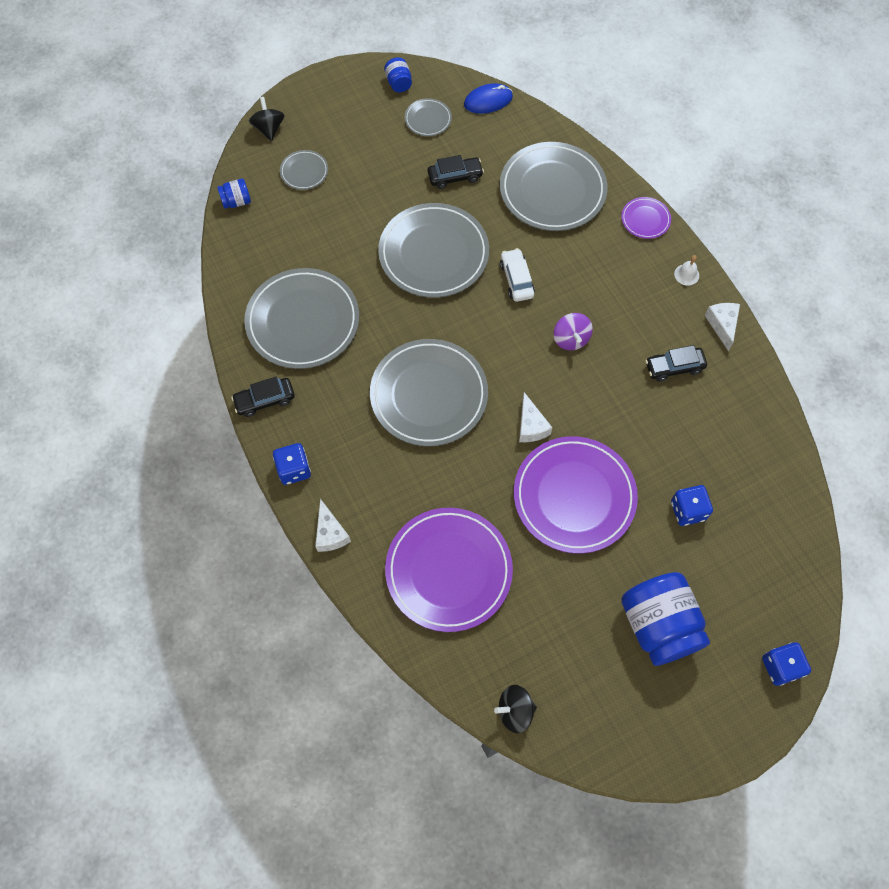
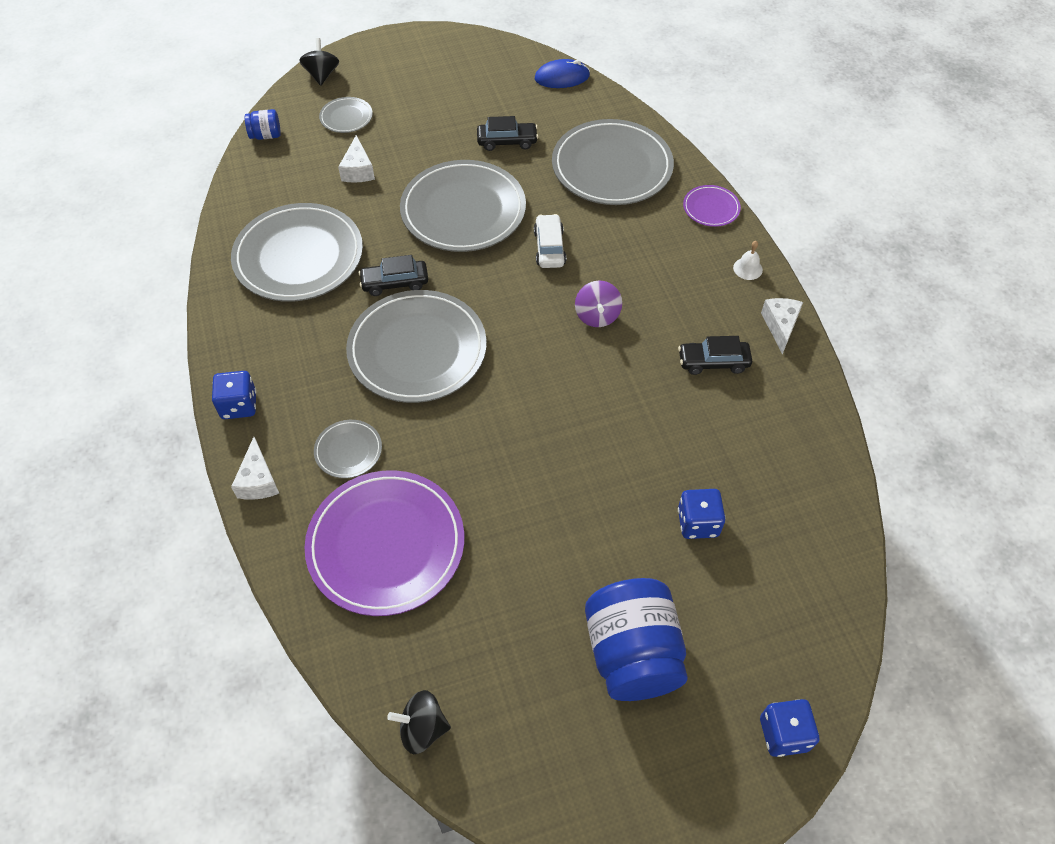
camera: 10 degrees right, 10 degrees down
(265, 400) = (230, 329): black car -> black car (395, 283)
(399, 83) = (471, 51): blue jar -> none
(428, 119) = (492, 86): grey plate -> grey plate (348, 450)
(531, 426) = (527, 400): white cheese -> white cheese (358, 170)
(574, 496) = (560, 485): purple plate -> none

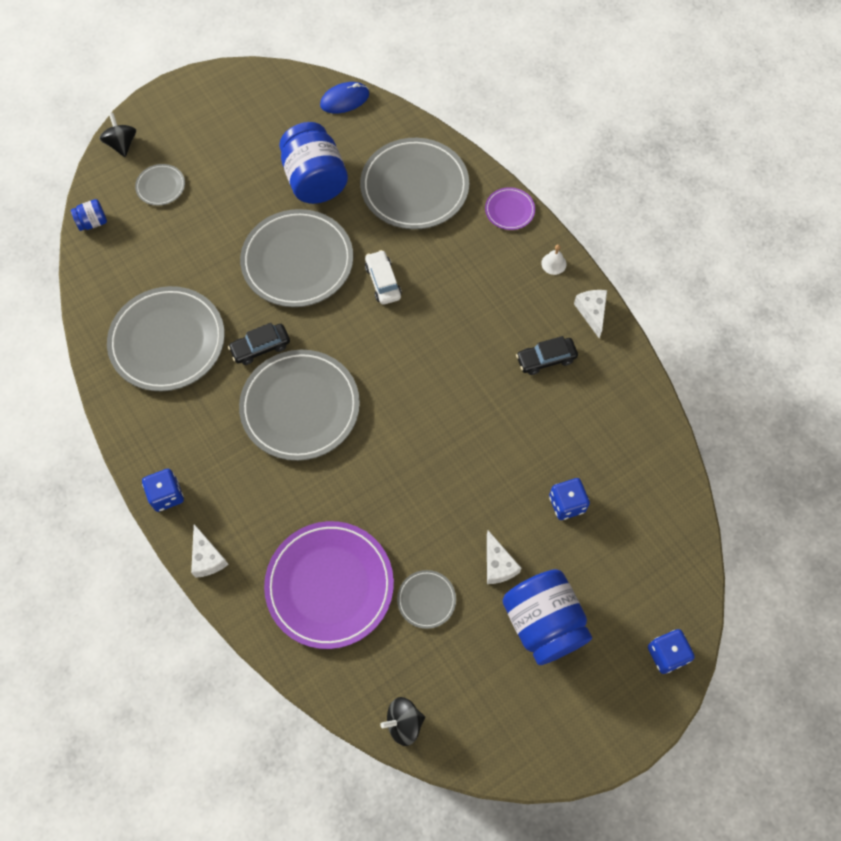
camera: 15 degrees left, 10 degrees up
(348, 450) = (272, 512): grey plate -> grey plate (426, 600)
(358, 170) = (190, 240): white cheese -> white cheese (498, 565)
(507, 141) = (315, 180): black car -> blue jar
(597, 316) = (441, 338): purple spinning top -> none

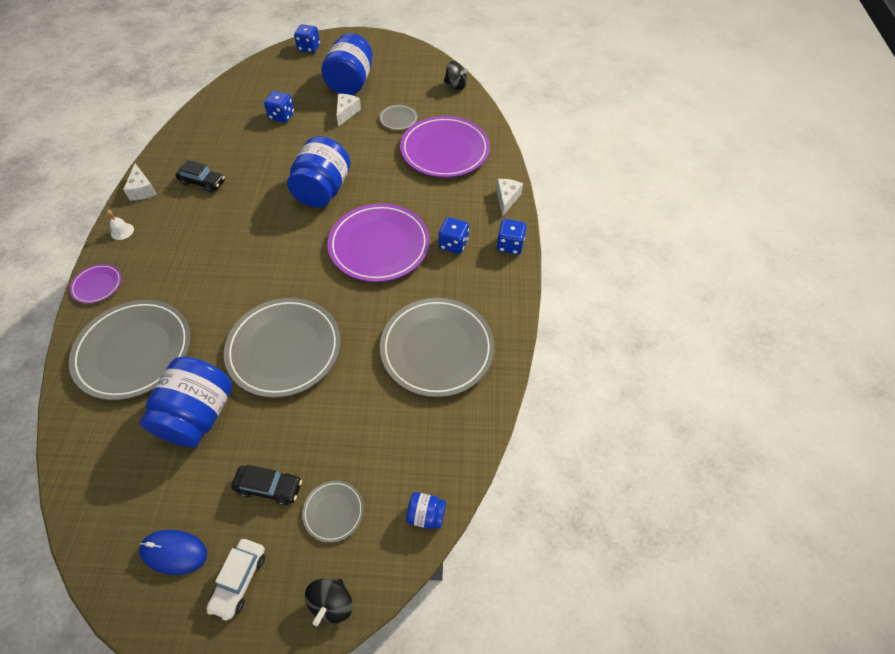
camera: 145 degrees left, 10 degrees down
(227, 458) = (453, 244): none -> blue dice
(260, 347) = (371, 300): black car -> black car (269, 487)
(300, 407) = (379, 245): grey plate -> purple plate
(344, 100) = (82, 488): blue mouse -> blue mouse (174, 552)
(383, 282) = (241, 292): white car -> white car (239, 580)
(415, 433) = (323, 190): none -> blue jar
(592, 312) = (142, 190): white cheese -> white cheese turned 45 degrees counterclockwise

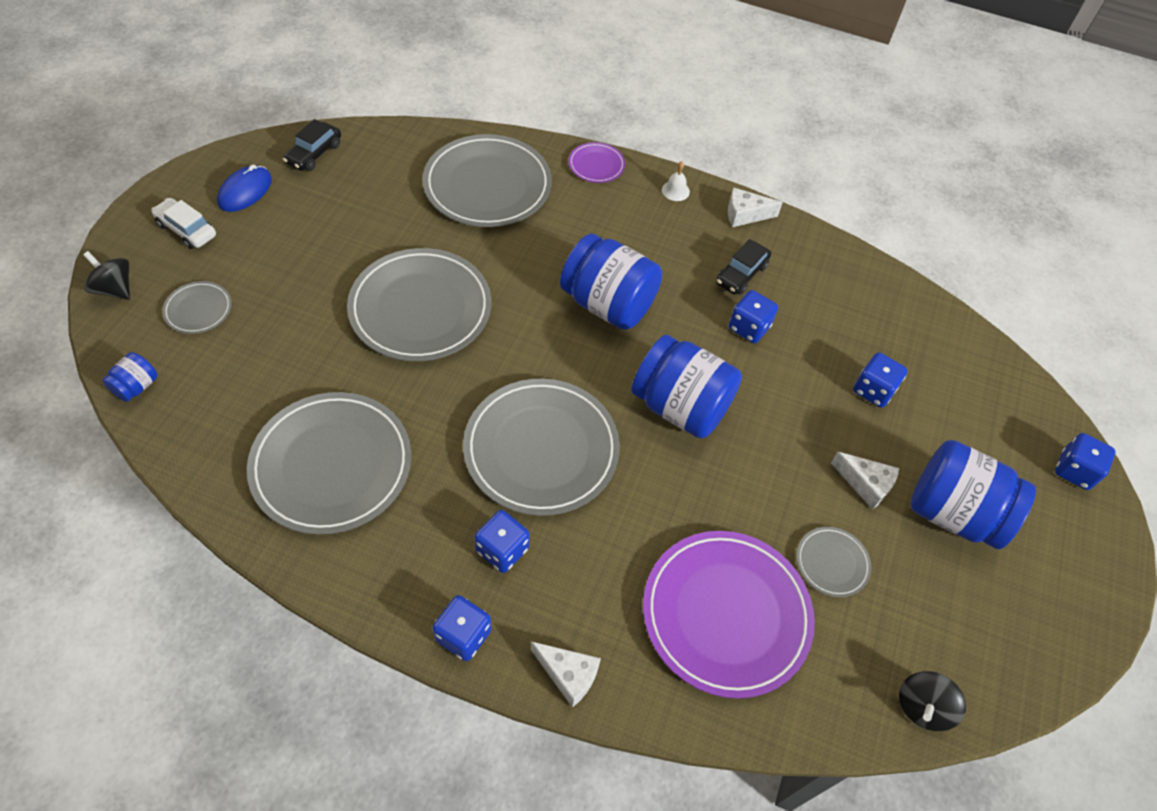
camera: 105 degrees right, 0 degrees up
(199, 414) = (378, 225): blue jar -> blue jar (608, 304)
(249, 172) = (749, 327): none -> blue dice
(269, 487) = (260, 265): black car -> black car (314, 154)
(379, 245) = (541, 449): purple plate -> grey plate

